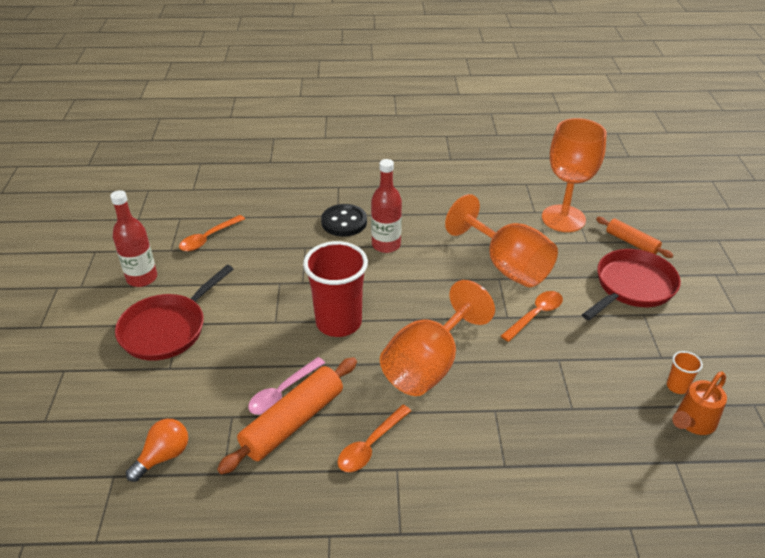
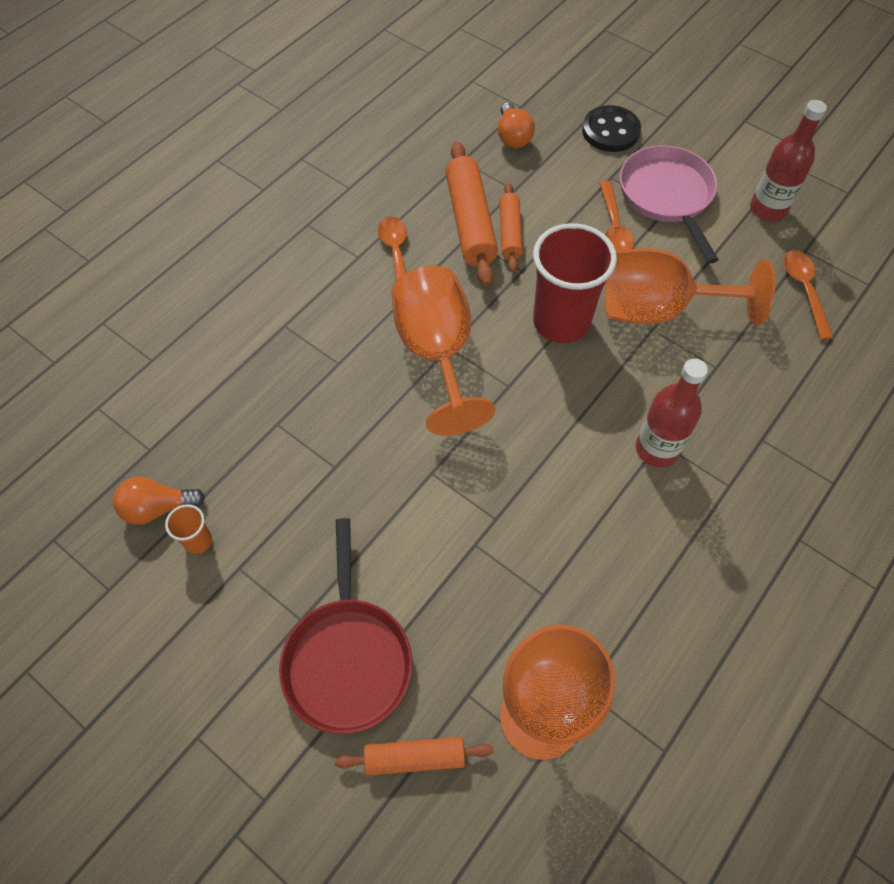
camera: 130 degrees right, 20 degrees up
(167, 329) = (667, 196): red pan -> pink pan
(282, 392) = (509, 233): pink spoon -> orange rolling pin
(344, 222) = (740, 437): black button -> black button (610, 131)
(507, 266) = (509, 548): orange goblet -> orange goblet (658, 309)
(535, 315) = (408, 503): orange spoon -> orange spoon (614, 227)
(692, 422) = (157, 508): orange watering can -> orange light bulb

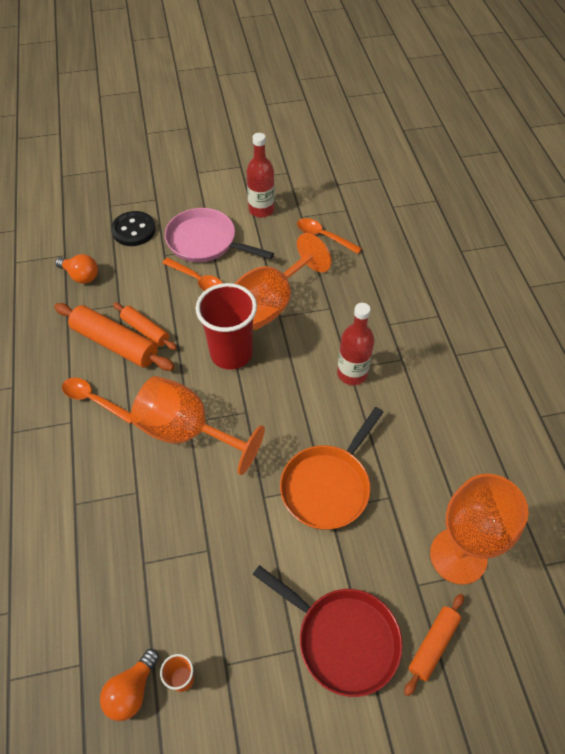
camera: 50 degrees left, 5 degrees down
(499, 523) = (328, 486): none -> orange pan

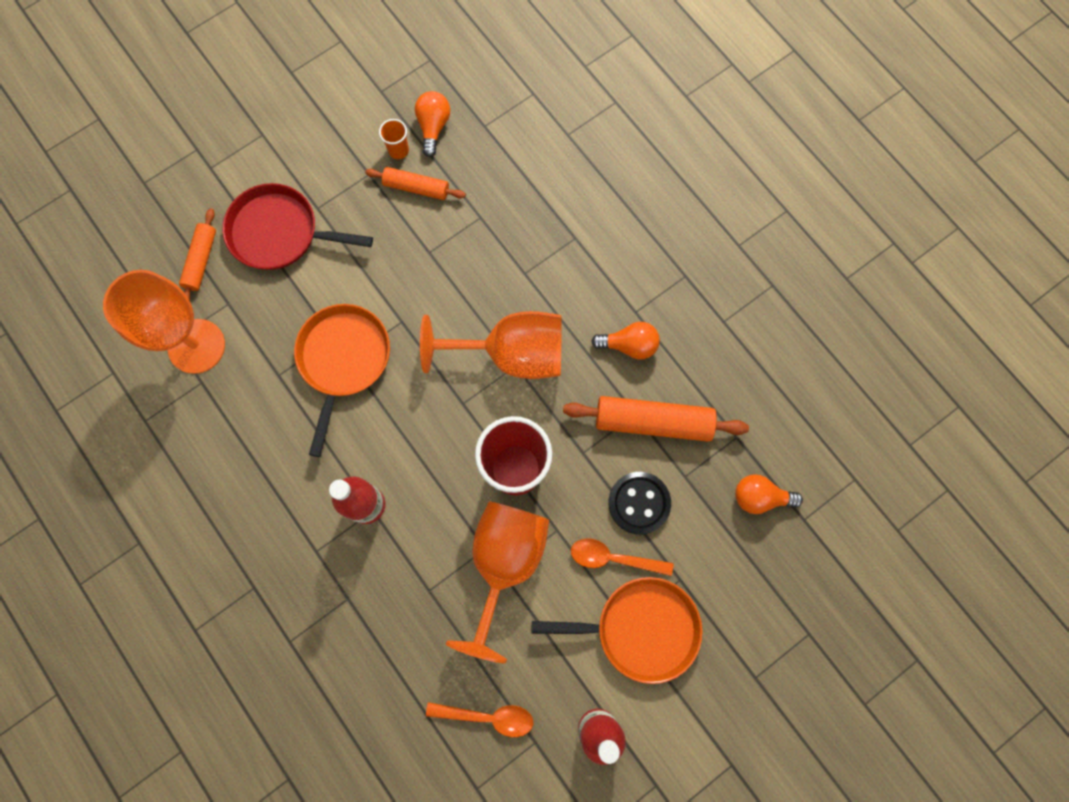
camera: 155 degrees right, 20 degrees up
(94, 400) = (629, 345): orange spoon -> orange light bulb
(134, 230) = (746, 604): black button -> black button (639, 503)
(145, 330) = (631, 455): orange rolling pin -> orange rolling pin (416, 187)
(205, 242) = (640, 629): pink pan -> orange pan

